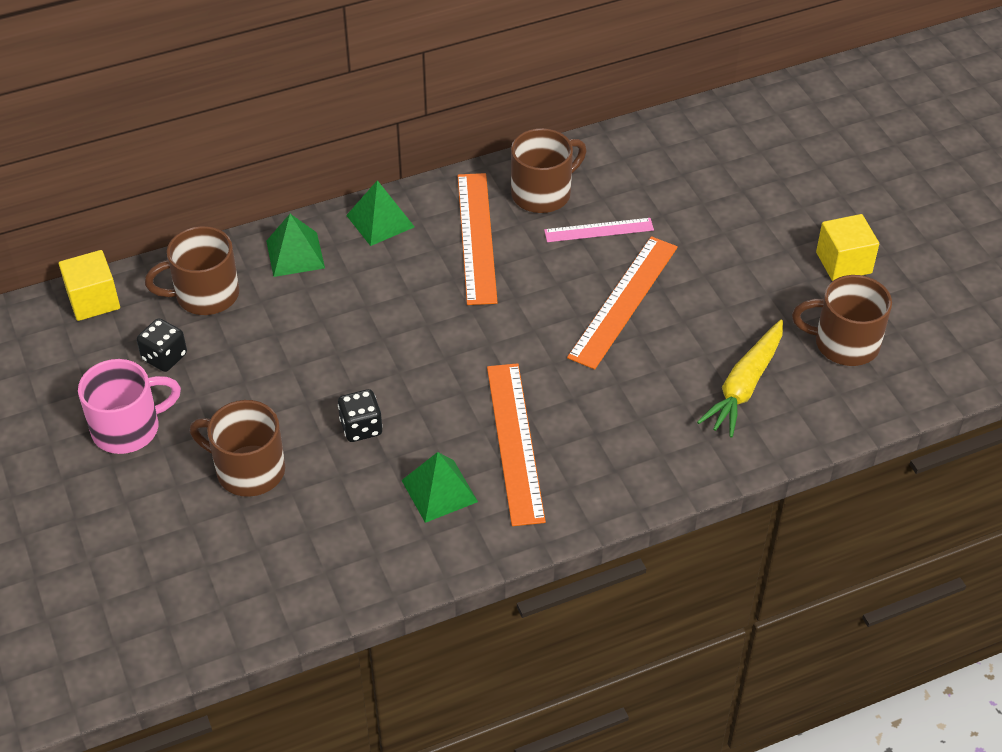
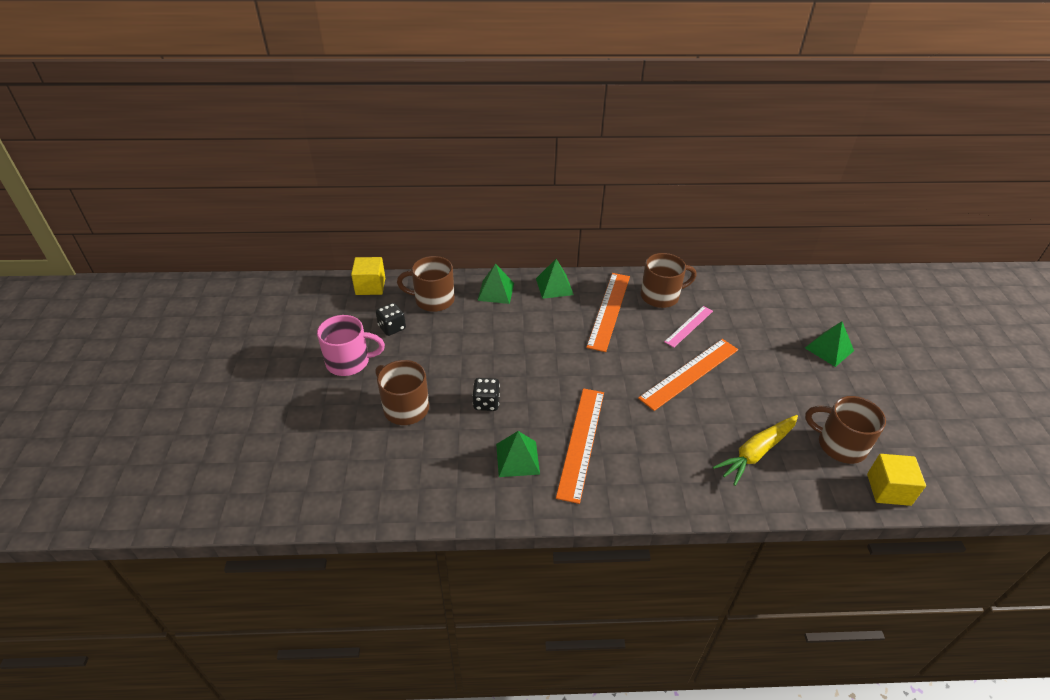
camera: 20 degrees right, 5 degrees down
(599, 230) = (689, 326): pink ruler -> pink ruler turned 60 degrees counterclockwise
(797, 211) = (829, 349): none -> green pyramid
(843, 263) = (854, 390): yellow cube -> yellow cube (888, 489)

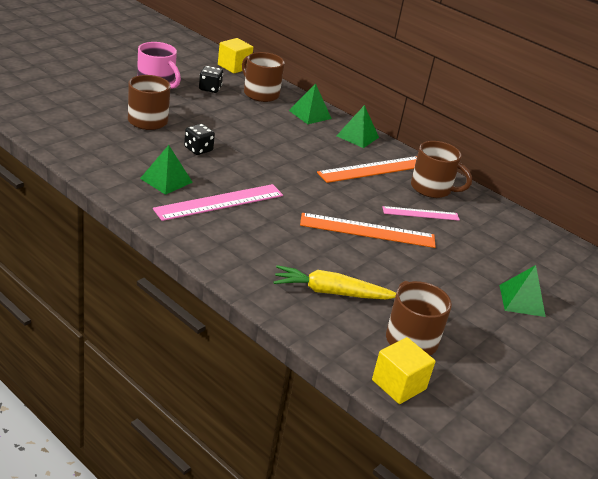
camera: 40 degrees right, 10 degrees down
(581, 442) = (219, 202): orange ruler -> pink ruler

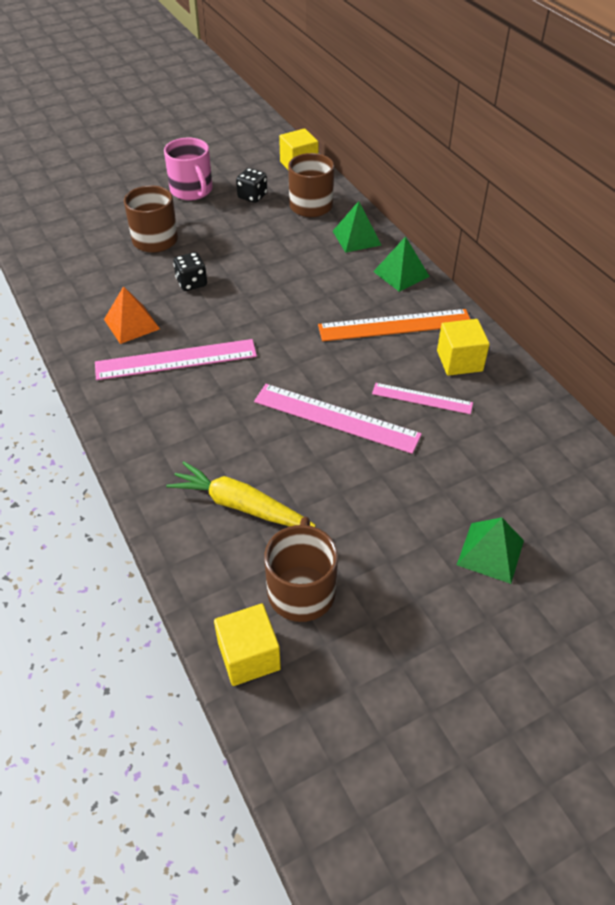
camera: 25 degrees right, 15 degrees up
(166, 180) = (131, 324): green pyramid -> orange pyramid
(367, 231) = (336, 418): orange ruler -> pink ruler
(432, 188) = (459, 361): brown mug -> yellow cube

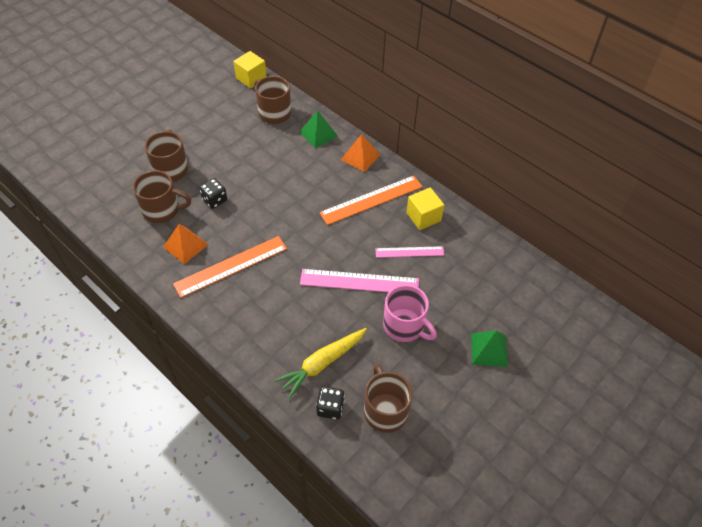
camera: 20 degrees left, 5 degrees up
(124, 280) = (162, 210): none -> brown mug
(176, 359) = (231, 266): pink ruler -> orange ruler
(192, 191) = (179, 119): pink mug -> pink mug (405, 326)
(240, 505) = (322, 364): yellow carrot -> yellow carrot turned 45 degrees counterclockwise
(249, 656) = (370, 464): yellow cube -> none
(252, 196) = (228, 114): black dice -> black dice (330, 408)
(401, 274) = (360, 157): green pyramid -> orange pyramid

